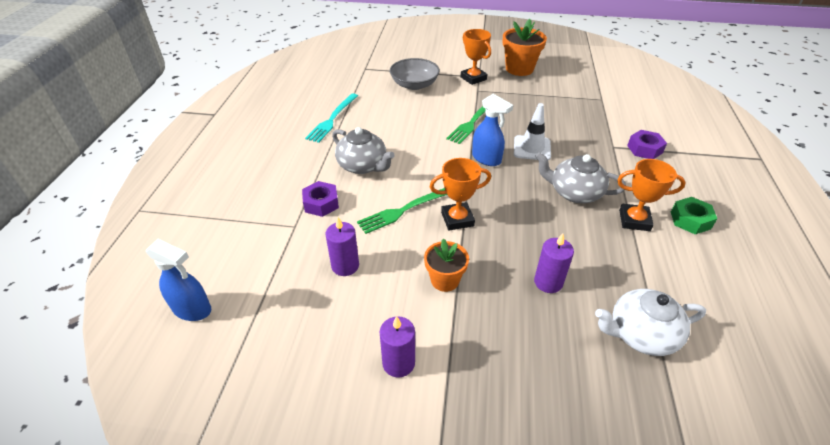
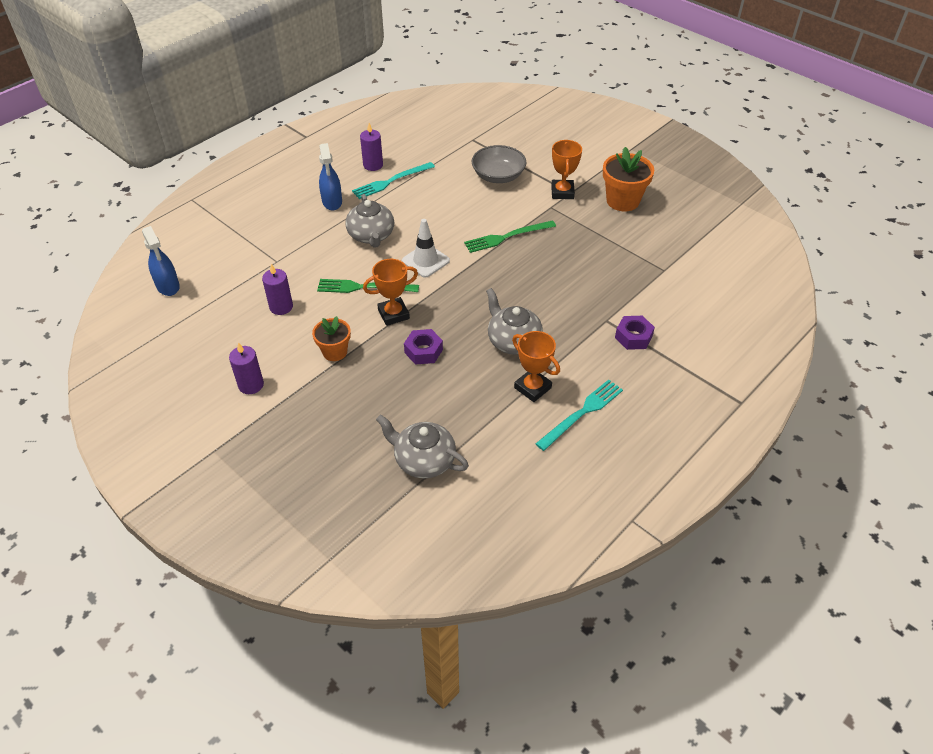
camera: 35 degrees right, 5 degrees up
(321, 203) = (310, 252): purple nut -> purple nut (423, 351)
(457, 219) = (393, 314): orange trophy -> orange trophy turned 45 degrees counterclockwise
(486, 159) = (476, 277): blue spray bottle -> blue spray bottle (332, 202)
(532, 148) = (528, 286): white traffic cone -> white traffic cone (425, 261)
(548, 282) = (403, 392): purple candle -> purple candle (373, 165)
(640, 334) = (423, 460): white teapot -> grey teapot
(690, 220) = (582, 413): green nut -> turquoise fork

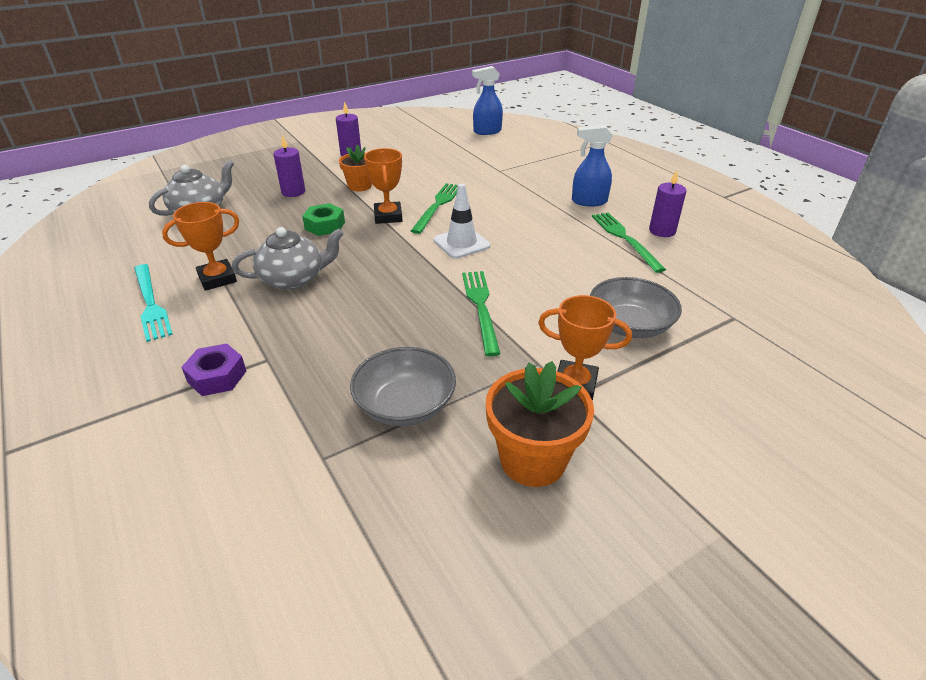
camera: 105 degrees right, 10 degrees down
(281, 307) = (434, 169): purple candle -> purple candle (293, 192)
(371, 236) = (520, 217): grey teapot -> none
(391, 181) = (625, 239): turquoise fork -> green fork
(423, 351) = (325, 226): purple nut -> green nut
(611, 250) = (405, 405): none -> grey bowl

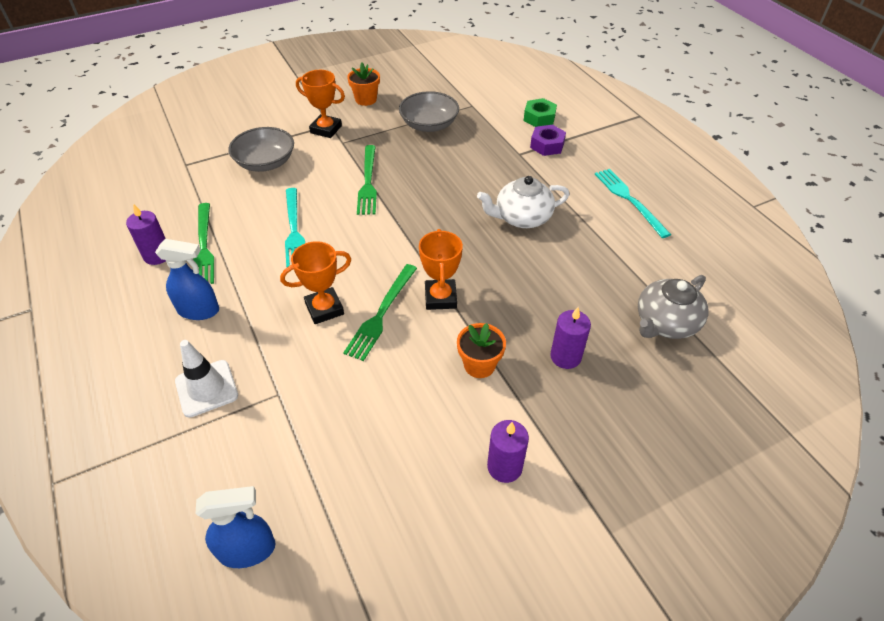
camera: 175 degrees left, 10 degrees up
(217, 279) = (589, 221): orange trophy -> orange trophy (324, 309)
(293, 279) = (522, 217): grey teapot -> white teapot
(325, 226) = (509, 286): green nut -> green nut (539, 118)
(461, 243) = (367, 251): white traffic cone -> white traffic cone (206, 388)
(533, 460) = (366, 99): orange flower pot -> orange flower pot, size x0.63
(544, 256) = (294, 230): none -> turquoise fork

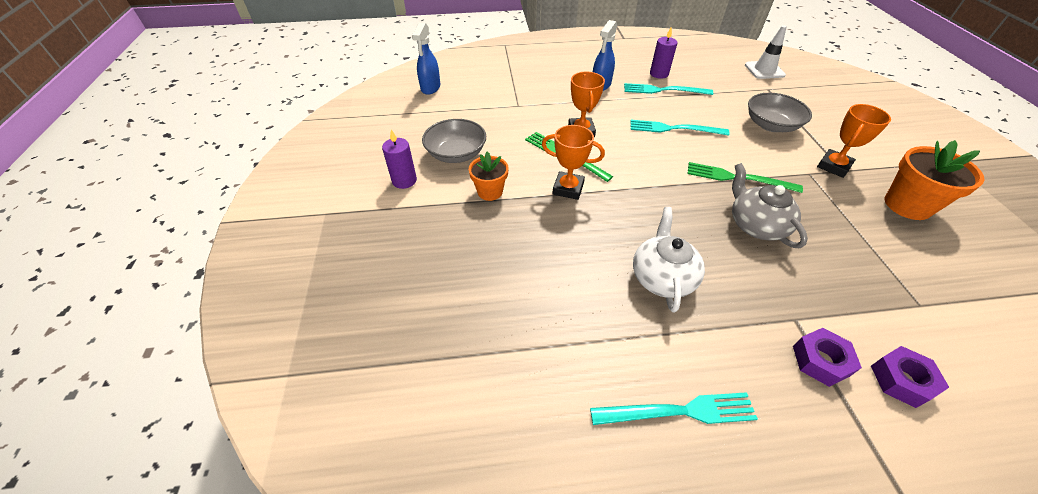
camera: 110 degrees right, 0 degrees up
(204, 246) = (663, 90): green fork -> turquoise fork
(206, 388) = (536, 84): white traffic cone -> white traffic cone (764, 70)
(366, 99) = (907, 205): orange flower pot -> orange flower pot, size x1.58
(429, 125) = (857, 247): grey bowl -> grey bowl (456, 154)
(539, 118) = (901, 380): green nut -> purple nut
(565, 356) = (468, 243): purple candle -> none
(665, 323) = (463, 339): grey teapot -> grey teapot (756, 225)

